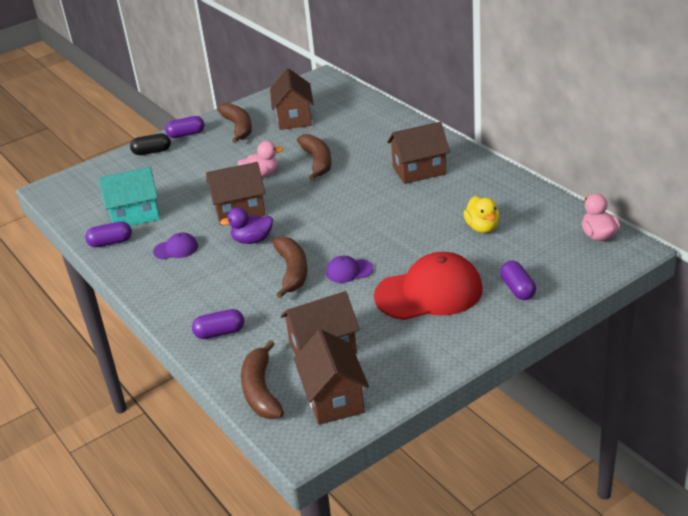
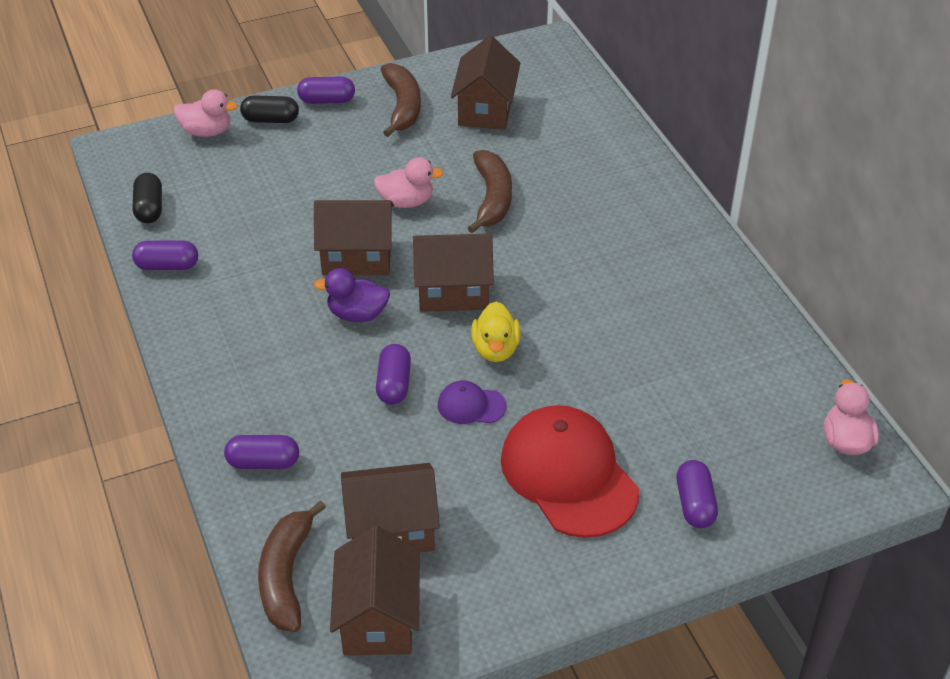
camera: 10 degrees right, 10 degrees up
(86, 215) = (149, 208): none -> black capsule
(110, 167) = (207, 132): none -> pink duck
(135, 215) = (214, 226): turquoise house -> none
(176, 249) = (250, 301): purple cap -> none
(292, 271) = (394, 384): brown banana -> purple capsule
(419, 170) = (630, 252): brown house -> brown house (453, 291)
(429, 292) = (568, 475): red cap -> red cap turned 120 degrees counterclockwise
(482, 227) = (684, 380): yellow duck -> yellow duck (495, 349)

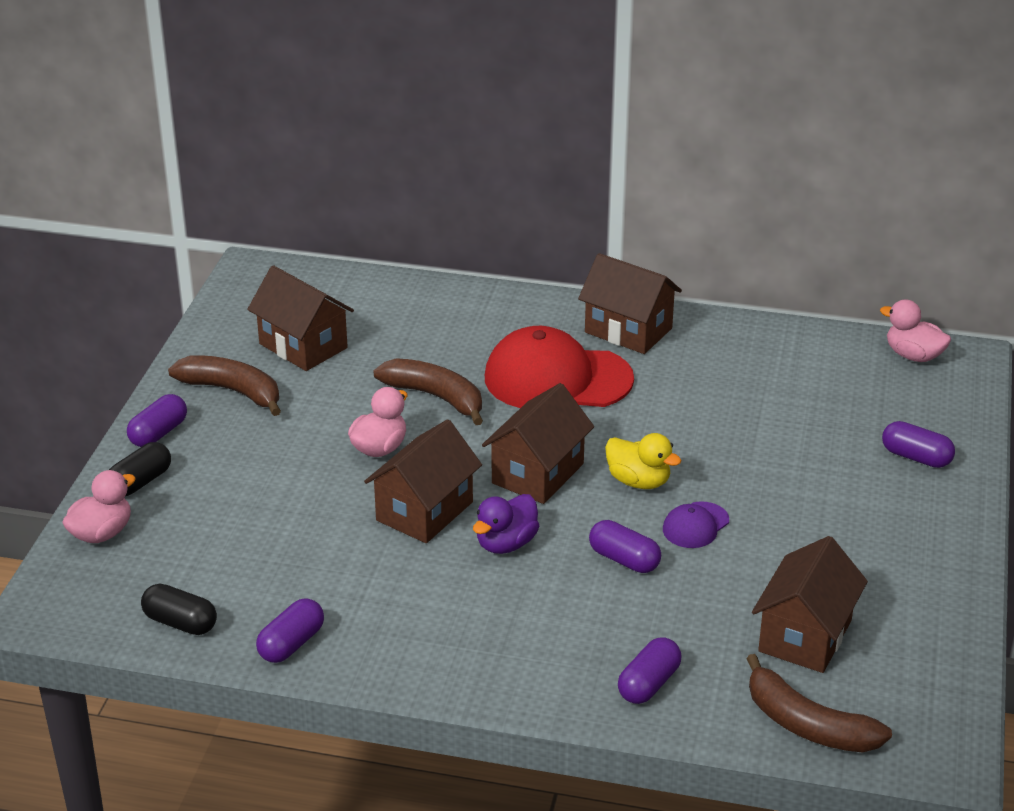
camera: 55 degrees left, 10 degrees down
(378, 618) = (903, 686): brown house -> brown house (628, 330)
(568, 475) = (828, 507): red cap -> red cap (557, 378)

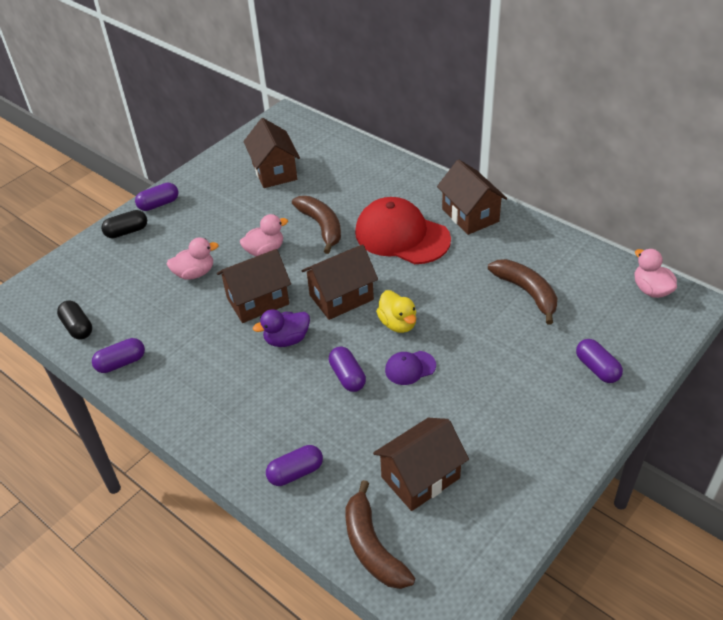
camera: 30 degrees right, 10 degrees up
(102, 533) = (84, 257): pink duck -> pink duck (195, 273)
(232, 391) = (216, 189): brown banana -> brown banana (526, 292)

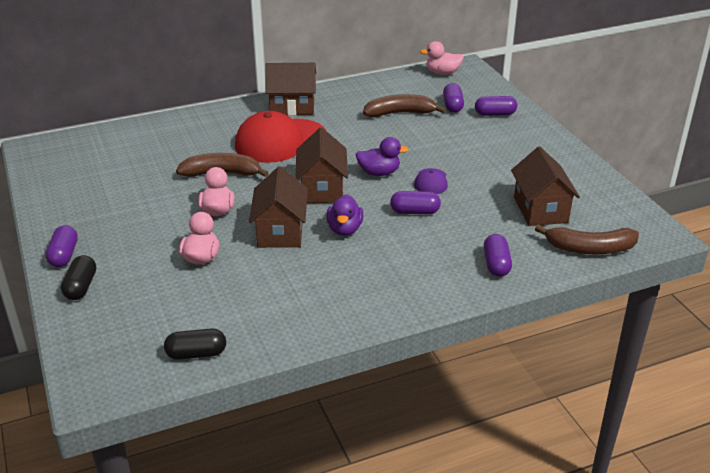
camera: 65 degrees left, 10 degrees down
(121, 363) = (280, 333): purple capsule -> purple capsule (452, 106)
(274, 171) = (110, 176): brown house -> none
(398, 323) = (379, 173): yellow duck -> purple duck

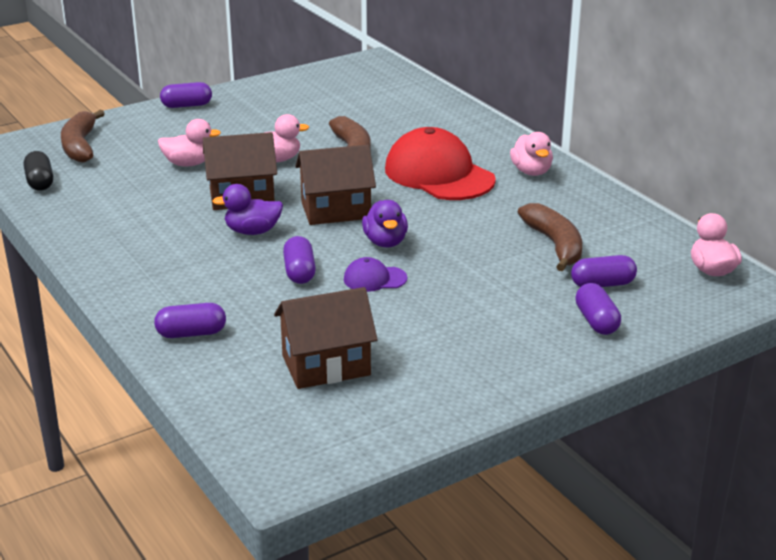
camera: 80 degrees right, 5 degrees down
(81, 287) = (139, 120): black capsule -> none
(292, 107) = (531, 172): brown house -> pink duck
(589, 249) = (235, 406): brown banana -> brown banana (80, 146)

